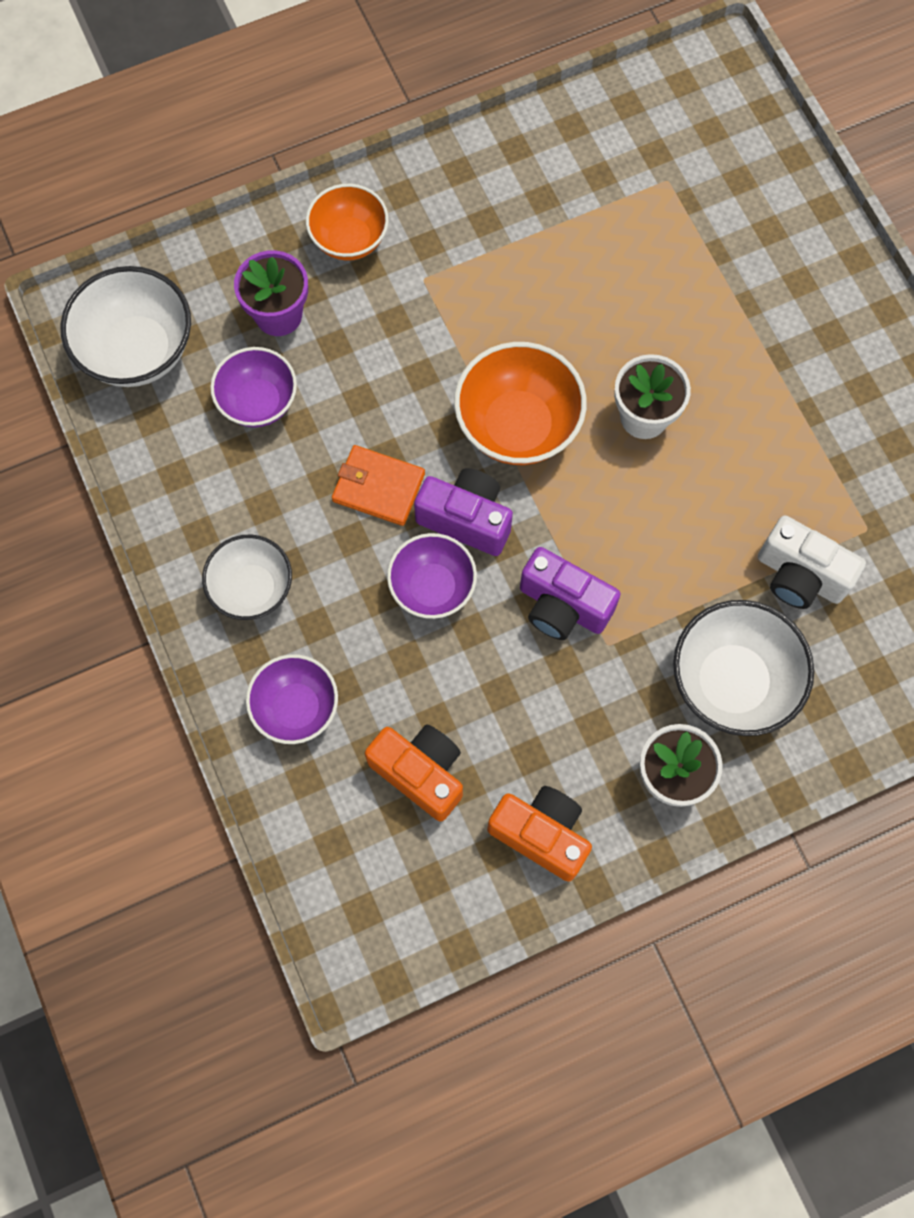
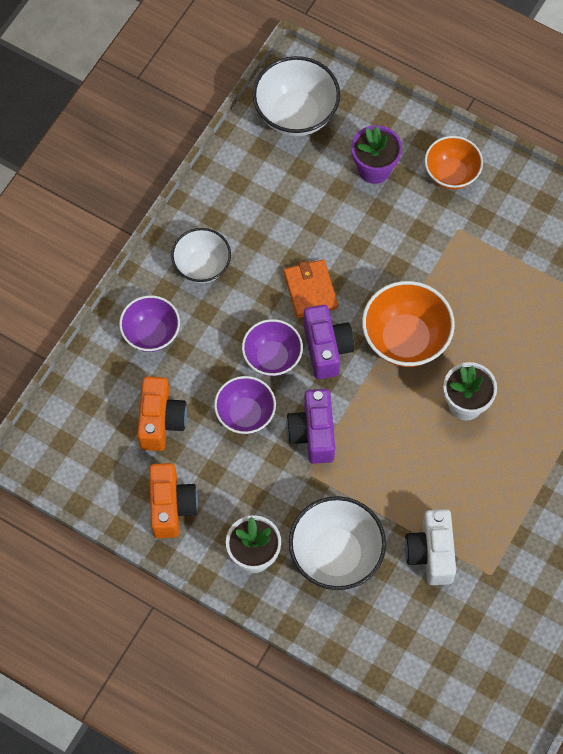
camera: 55 degrees right, 5 degrees down
(258, 402) = (313, 195): purple bowl -> purple bowl (245, 414)

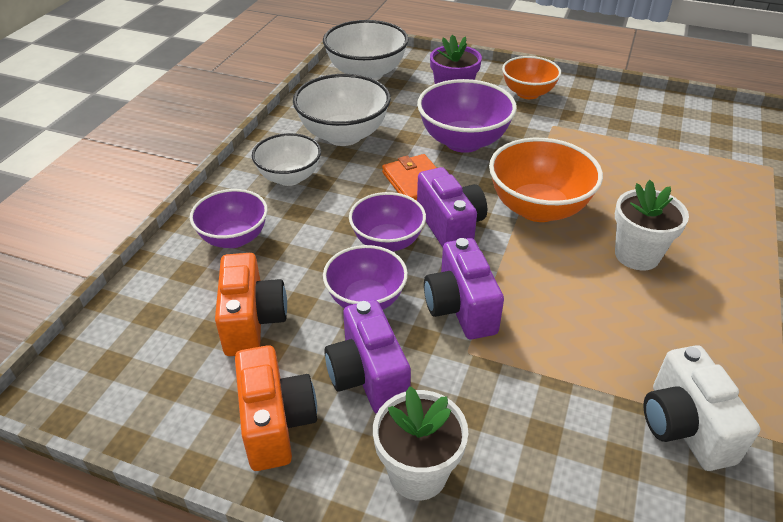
camera: 10 degrees left, 25 degrees down
(235, 481) = (368, 376): none -> purple camera
(336, 554) = (545, 451): white bowl -> white bowl (343, 135)
(366, 240) = (463, 141): none -> purple bowl

